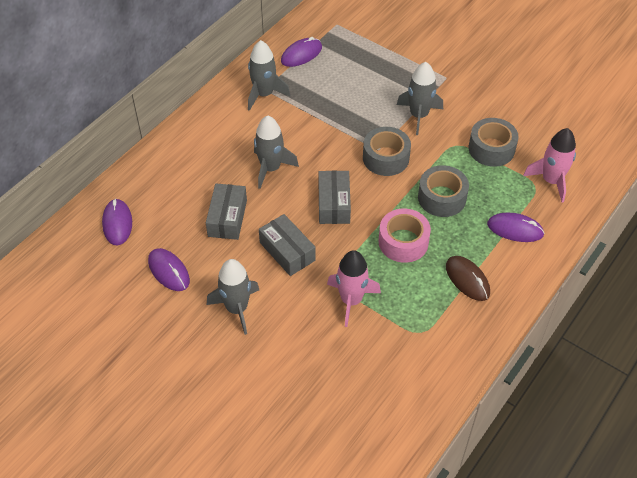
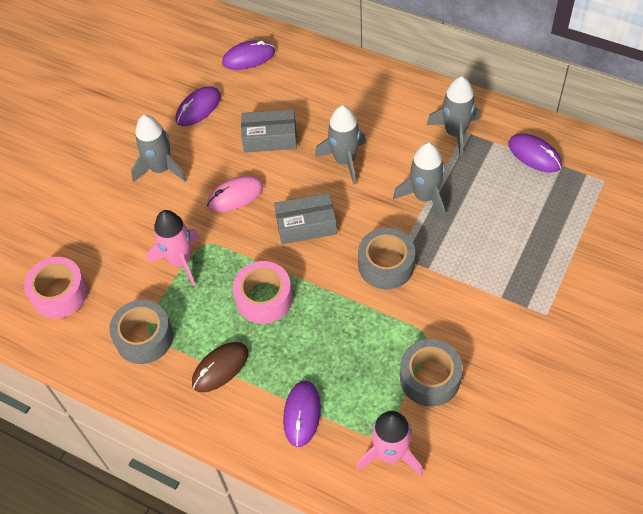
camera: 85 degrees right, 5 degrees up
(287, 251) = (235, 195): grey box -> pink mouse
(368, 405) = (60, 293): none -> pink tape
(419, 115) = (466, 291): grey rocket -> grey rocket (425, 197)
(442, 198) = (336, 330): grey tape -> grey tape (144, 337)

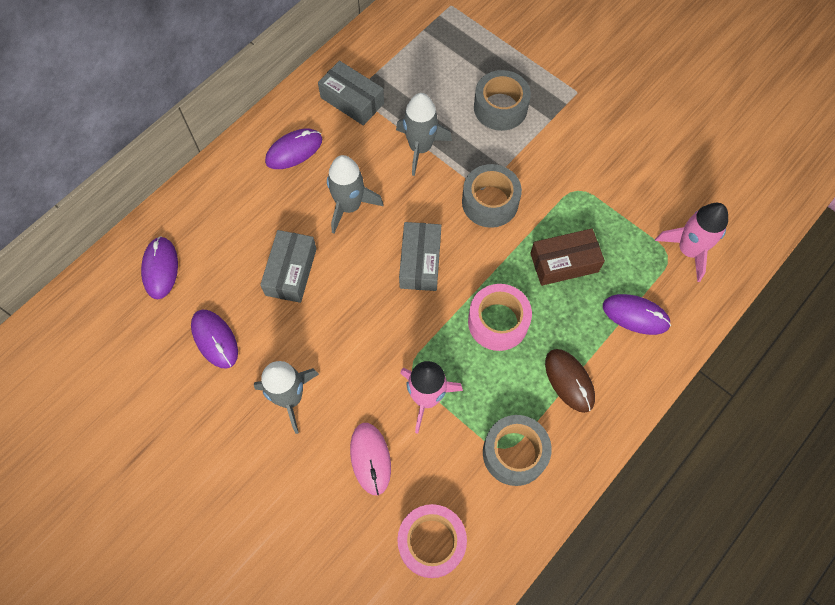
camera: 80 degrees left, 10 degrees up
(235, 195) = (357, 323): pink mouse -> pink mouse (370, 458)
(341, 340) = (564, 262): none -> brown box
(430, 378) = (620, 199): grey tape -> grey tape (500, 107)
(455, 133) = (352, 100): grey rocket -> grey box
(534, 155) = (403, 46): purple mouse -> purple mouse (294, 151)

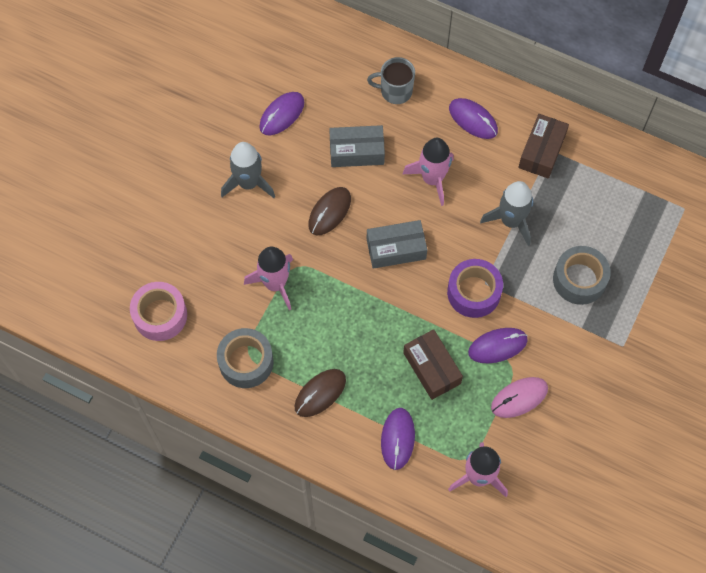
camera: 75 degrees right, 0 degrees up
(160, 269) = (330, 56): purple mouse -> purple mouse (497, 346)
(231, 214) = (395, 91): none -> grey mug
(350, 206) = (432, 179): grey rocket -> pink rocket
(352, 100) = (542, 151): grey box -> brown box
(355, 318) = (329, 212): none -> brown mouse
(370, 458) = (214, 254): pink mouse -> pink mouse (519, 398)
(490, 202) = (473, 292): grey tape -> purple tape
(498, 322) = (358, 324): pink tape -> none

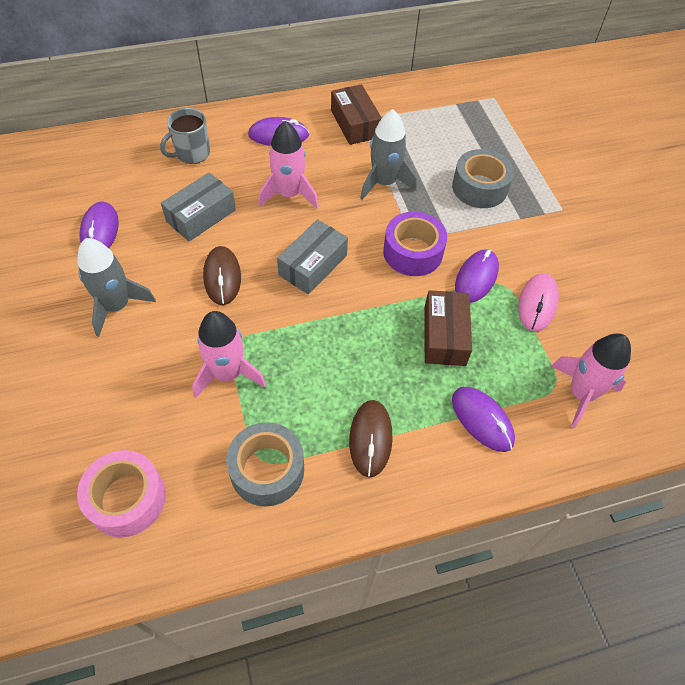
camera: 45 degrees left, 10 degrees down
(432, 368) = (444, 336): brown box -> brown box turned 75 degrees clockwise

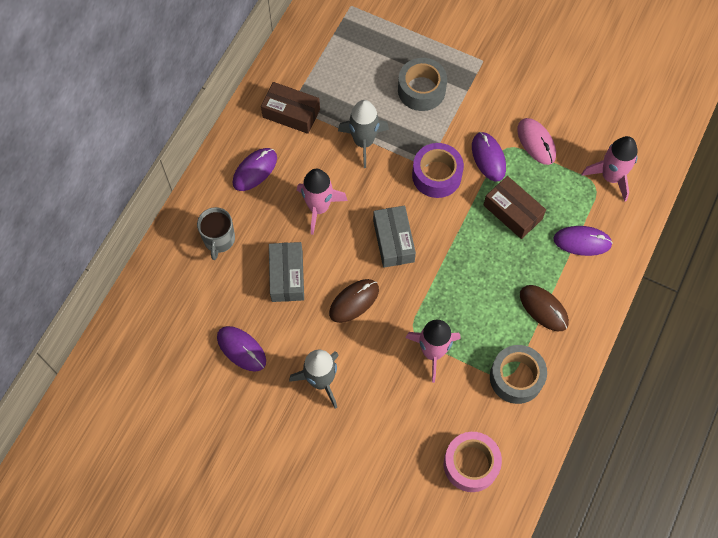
camera: 45 degrees left, 10 degrees up
(222, 277) = (354, 301): brown mouse -> brown mouse turned 75 degrees counterclockwise

